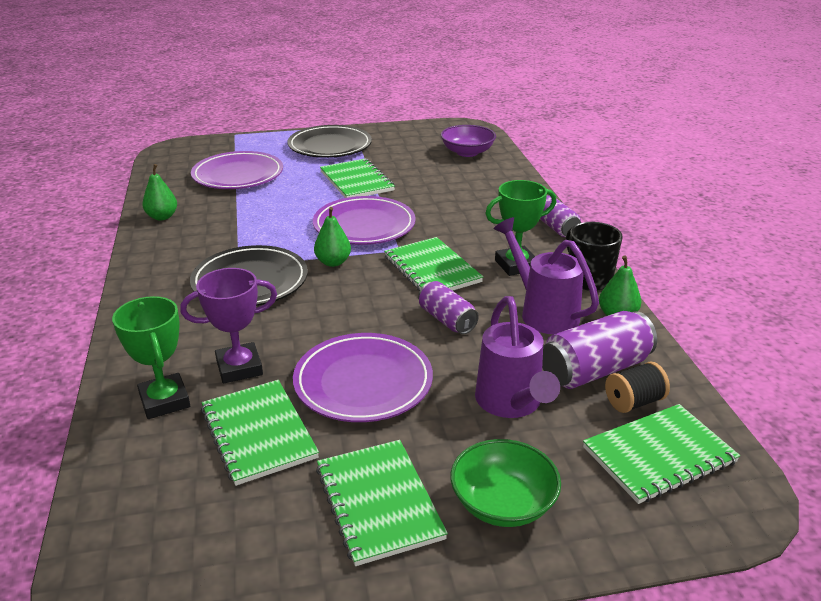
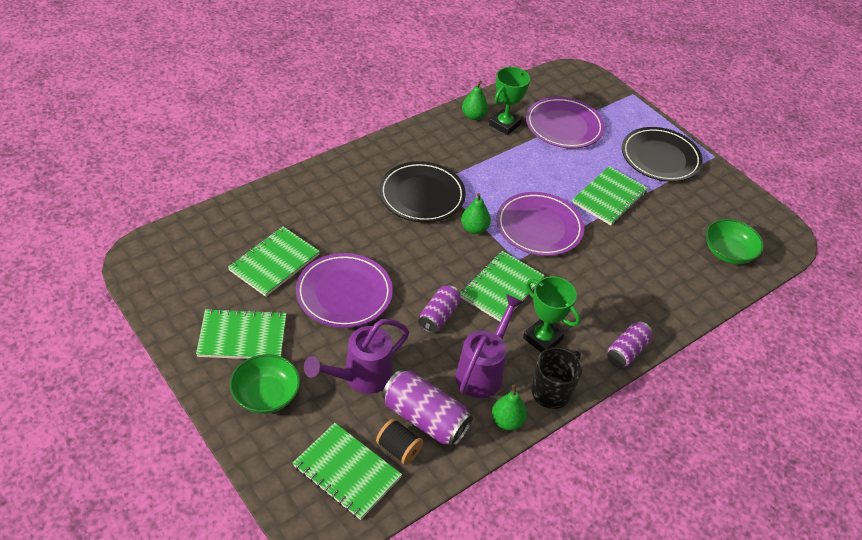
camera: 60 degrees right, 15 degrees up
(164, 401) = (282, 211): green trophy -> green trophy (504, 125)
(239, 368) = (328, 229): purple trophy -> none
(378, 502) = (242, 336): green notebook -> green notebook turned 45 degrees clockwise
(467, 152) = (728, 252): purple bowl -> green bowl

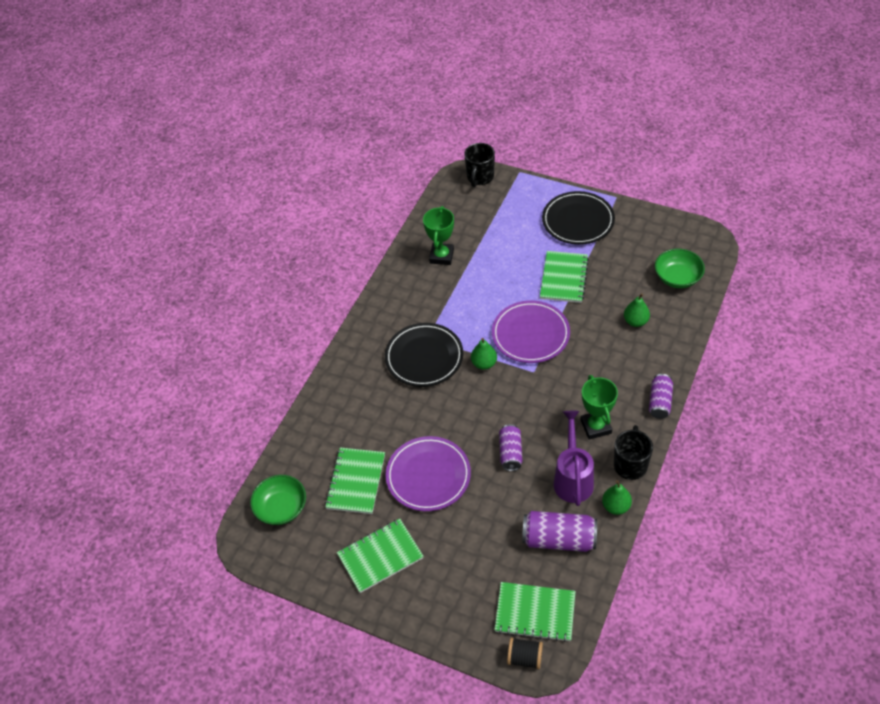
camera: 20 degrees left, 5 degrees up
(266, 395) = (434, 591): green bowl -> green bowl (281, 508)
(361, 377) = (491, 535): purple watering can -> none
(399, 449) = (557, 573): black spool -> black spool (525, 658)
(473, 116) = (412, 262): green pear -> green pear (635, 321)
(501, 288) = (538, 402): green notebook -> none
(542, 339) = (596, 426): green trophy -> green trophy turned 60 degrees clockwise
(564, 126) = (487, 232): purple plate -> none
(591, 81) = (480, 177): none -> black mug

